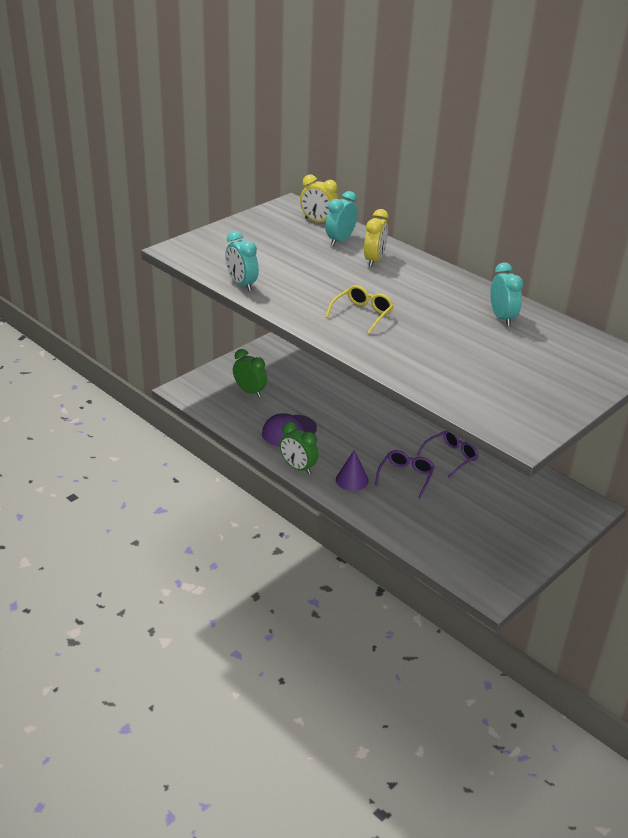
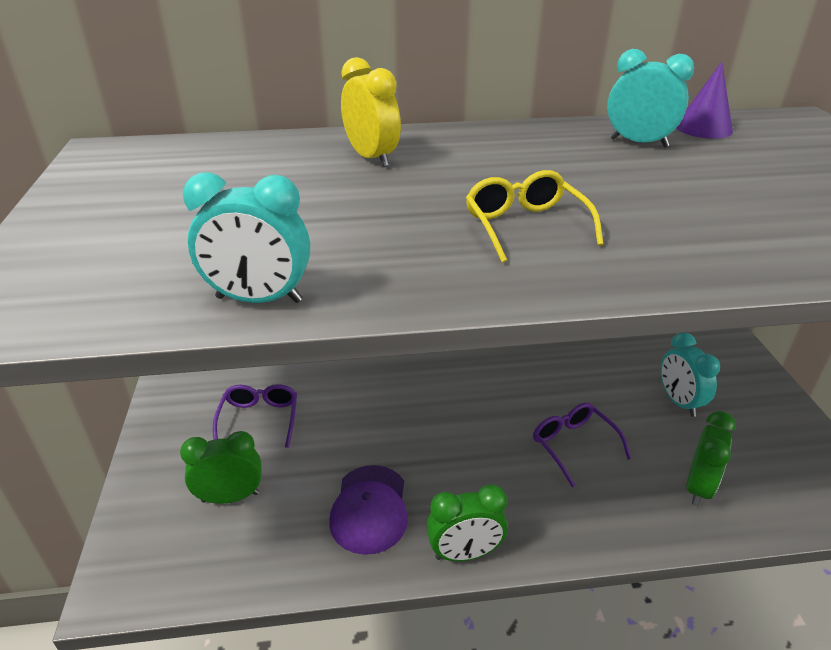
camera: 50 degrees left, 0 degrees up
(318, 221) = (192, 152): yellow clock -> none
(340, 240) = (274, 158): turquoise clock -> turquoise clock (679, 402)
(352, 480) = (541, 505): purple cone -> purple cone (703, 128)
(428, 528) = (698, 487): none -> green clock
(451, 457) = (563, 383): purple glasses -> purple glasses (259, 419)

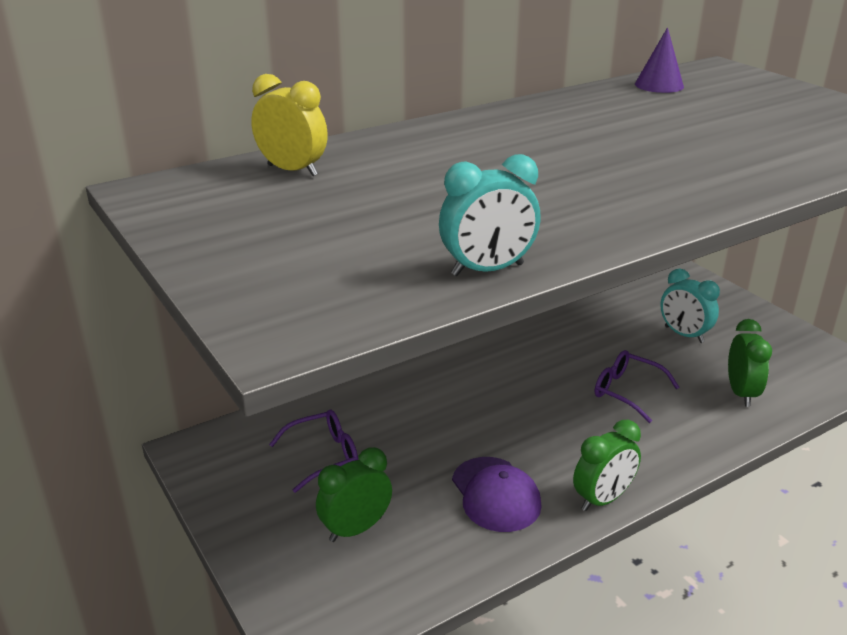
camera: 25 degrees left, 5 degrees down
(259, 419) = (324, 456): purple glasses -> purple glasses turned 90 degrees clockwise
(372, 158) = (425, 151): yellow clock -> yellow clock (292, 170)
(525, 226) = (616, 179): yellow glasses -> none
(638, 143) = (624, 104): turquoise clock -> none

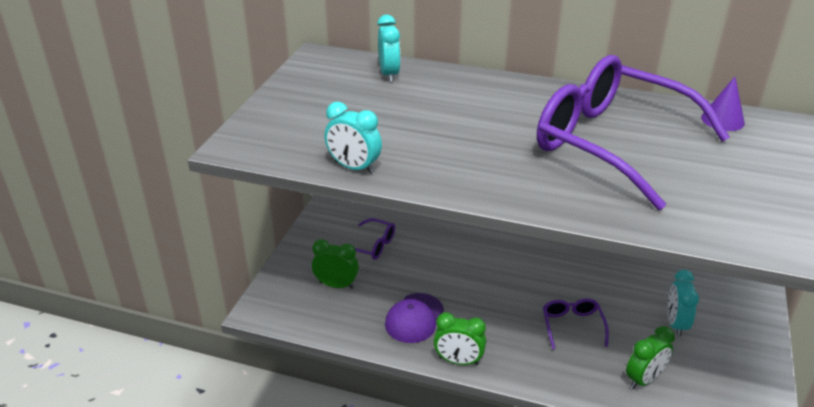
camera: 50 degrees right, 5 degrees up
(292, 170) = (389, 74): yellow clock -> turquoise clock
(635, 133) = (610, 143): none -> purple glasses

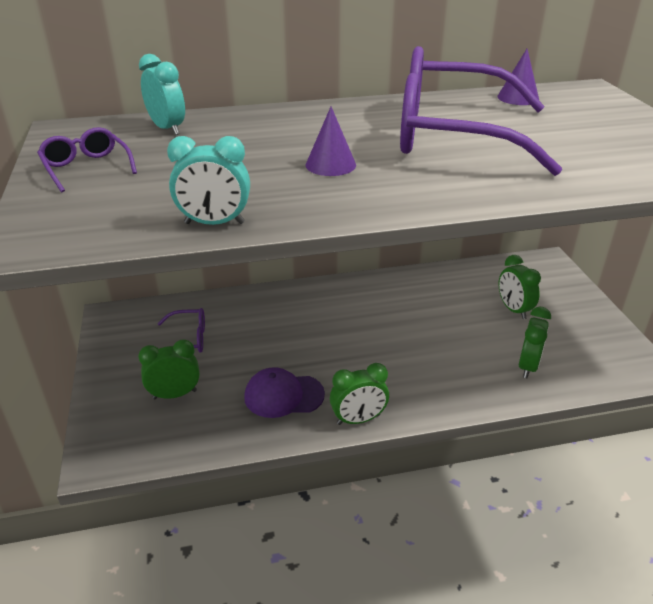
camera: 30 degrees left, 0 degrees up
(414, 318) = (283, 395): purple cap -> purple cap turned 90 degrees clockwise
(480, 143) = (330, 165): none -> purple cone
(572, 325) = (434, 343): purple glasses -> purple glasses (86, 168)
(675, 324) = (513, 309): turquoise clock -> green clock

